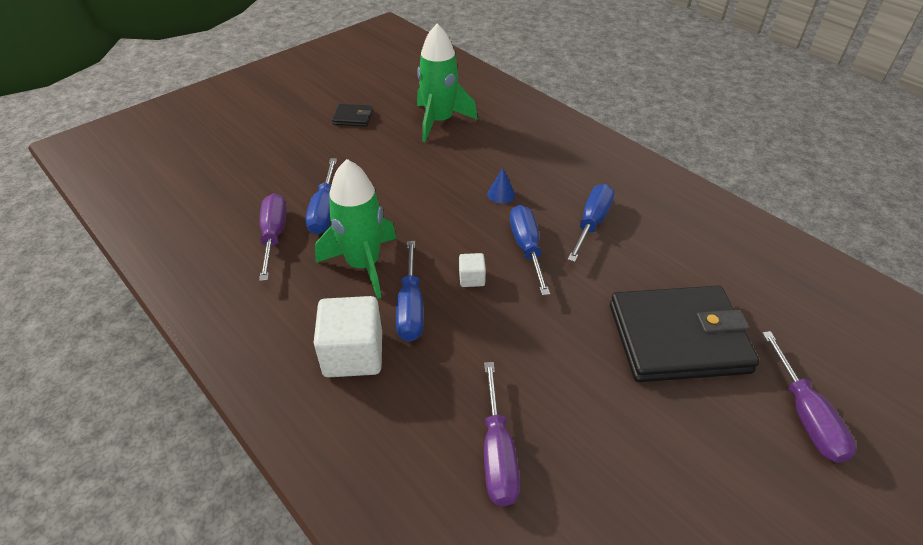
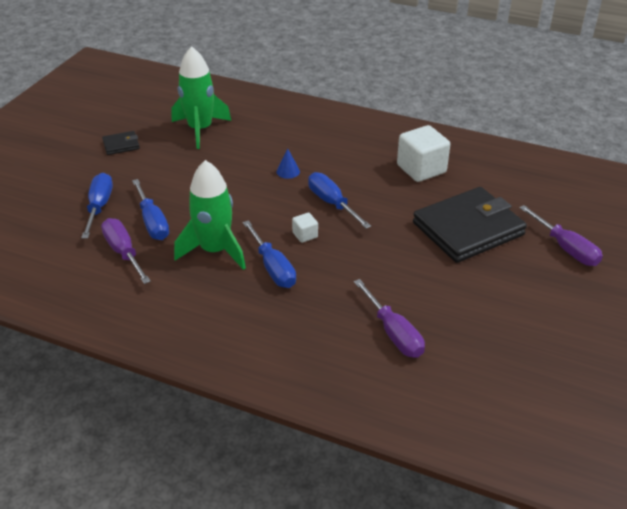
camera: 25 degrees left, 5 degrees down
(353, 354) = (251, 310): white cube -> white cube (421, 169)
(591, 223) = (368, 173): blue screwdriver -> blue screwdriver (99, 207)

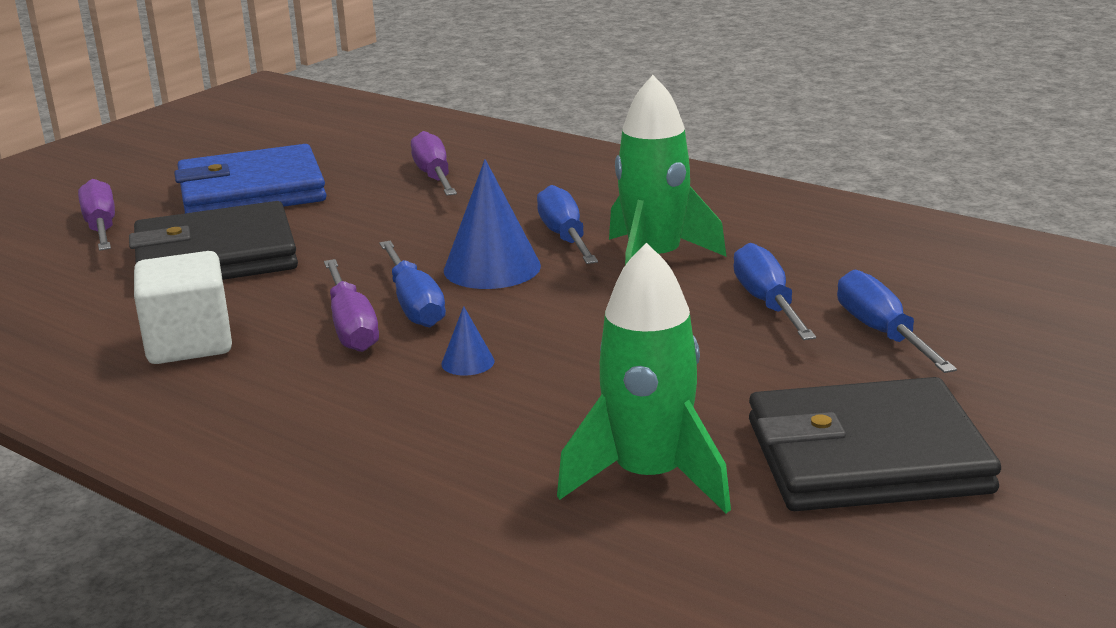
camera: 165 degrees left, 15 degrees down
(99, 207) = (882, 333): blue screwdriver -> blue screwdriver turned 150 degrees clockwise
(121, 145) = (866, 456): black wallet -> black wallet, size x2.32
(124, 252) = (815, 268): purple screwdriver -> purple screwdriver (351, 326)
(305, 235) = (492, 268): white cube -> blue cone
(510, 299) = (251, 191): none -> blue wallet

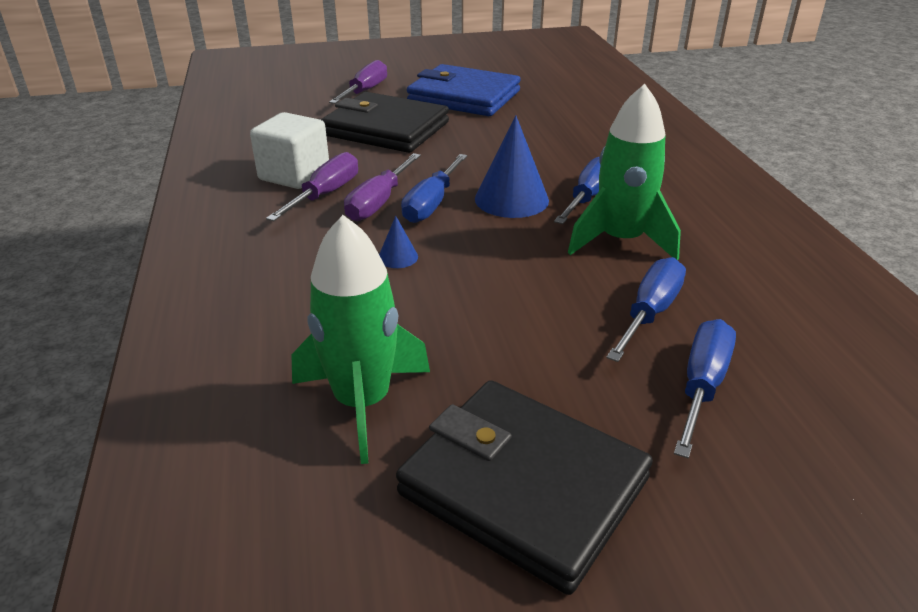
camera: 40 degrees right, 10 degrees up
(434, 176) = (574, 124): purple screwdriver -> purple screwdriver (325, 195)

